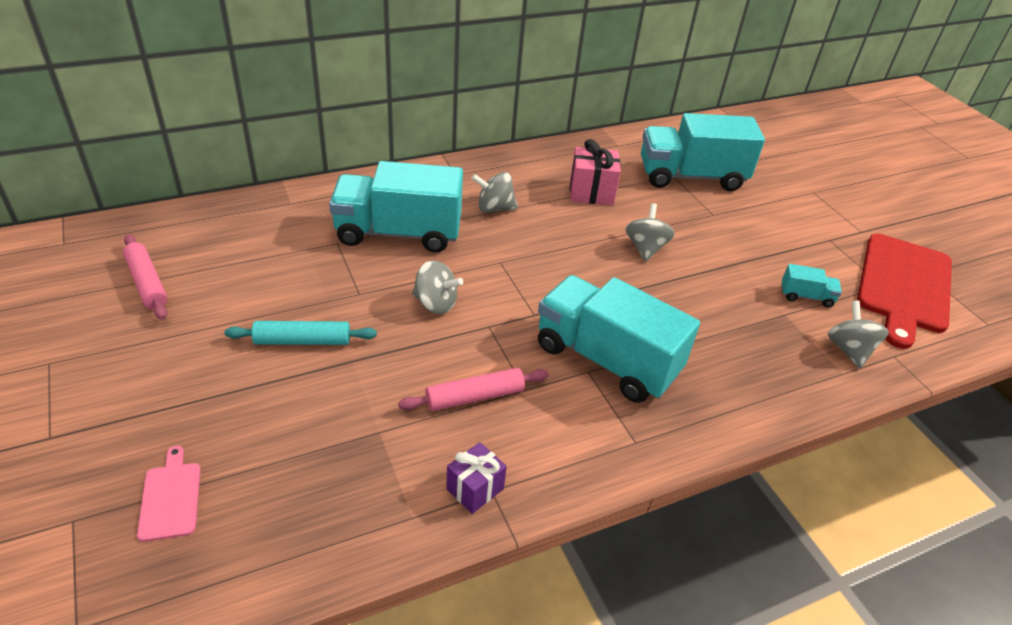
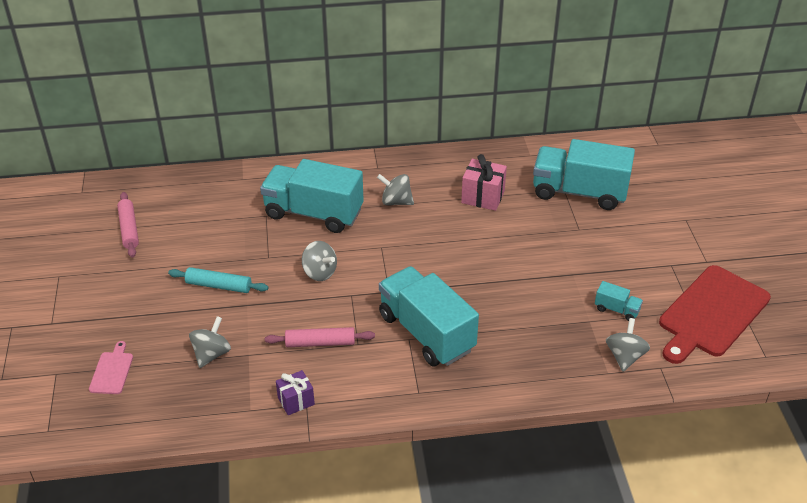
camera: 20 degrees right, 0 degrees up
(645, 248) = (503, 251): grey spinning top -> grey spinning top (212, 354)

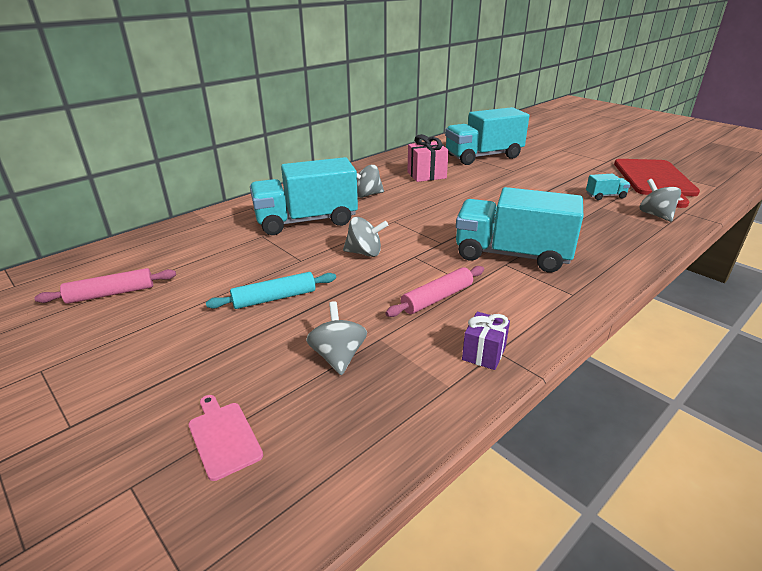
camera: 35 degrees left, 10 degrees down
(129, 229) = (111, 293): pink rolling pin -> pink rolling pin turned 60 degrees counterclockwise

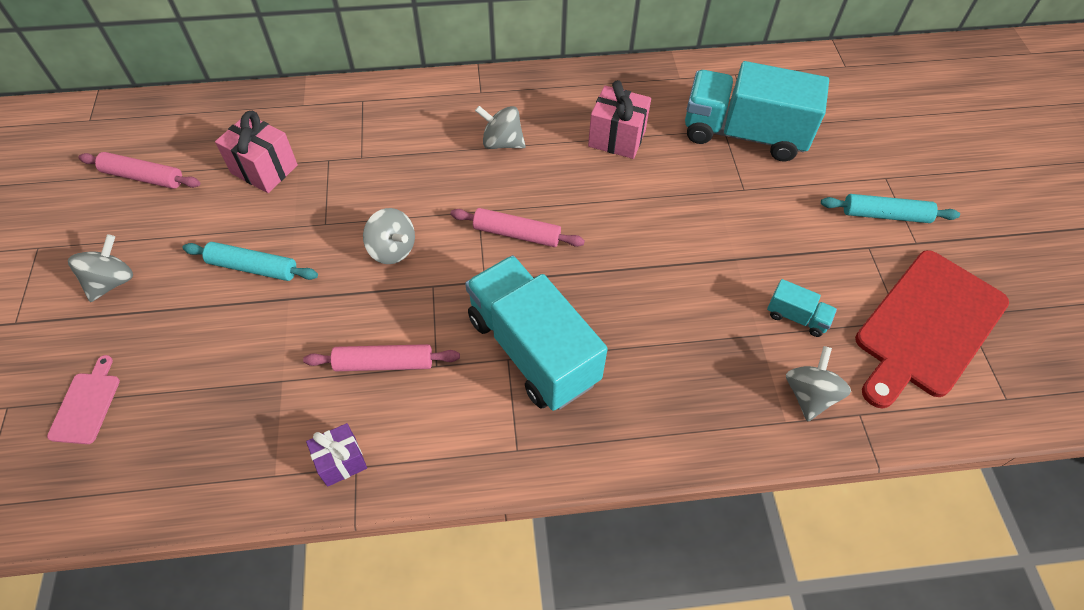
camera: 35 degrees right, 25 degrees up
(218, 255) = (264, 169): none -> pink gift
(306, 221) = (391, 158): turquoise truck -> none
(338, 356) = (230, 379): grey spinning top -> grey spinning top (112, 282)
(430, 220) = (517, 234): none -> pink rolling pin
(581, 158) = (885, 215): none -> turquoise rolling pin

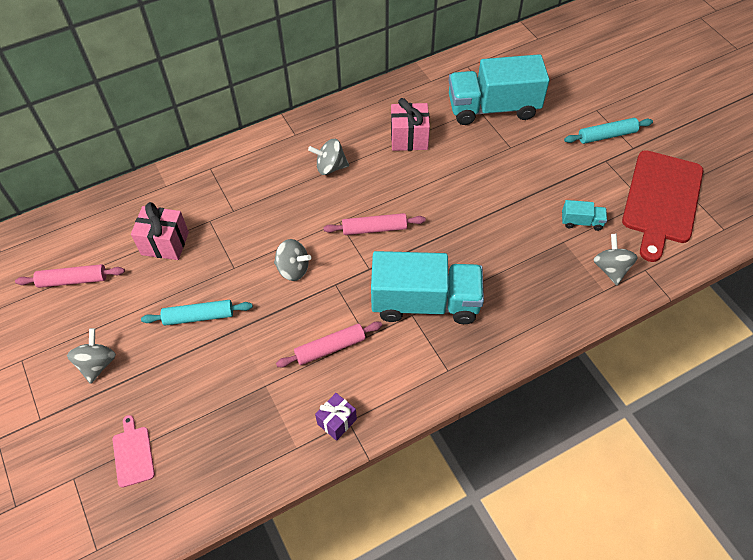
camera: 20 degrees left, 0 degrees up
(533, 349) = (425, 302): turquoise truck -> turquoise truck turned 150 degrees clockwise

